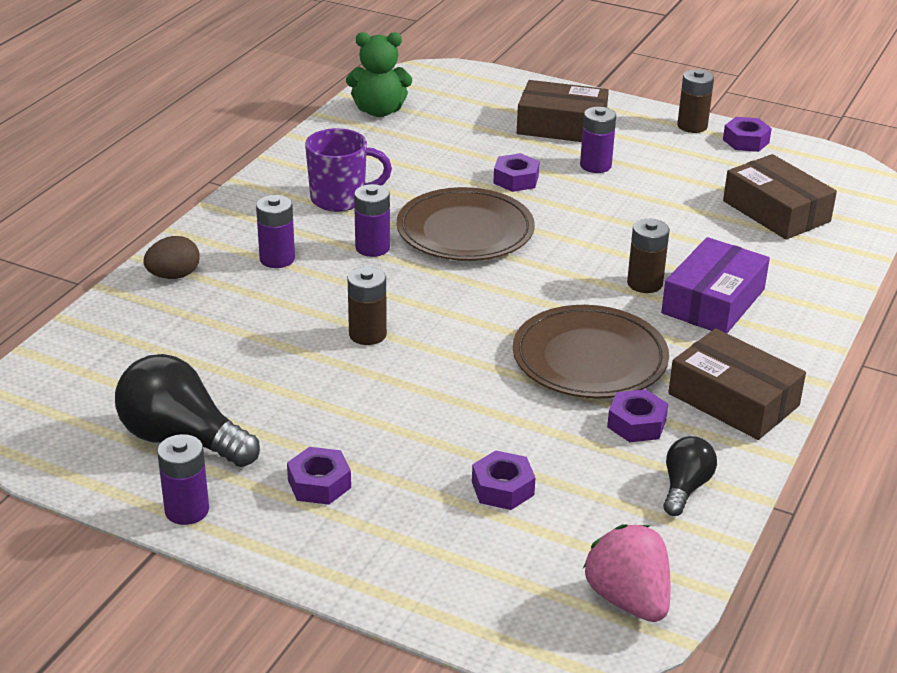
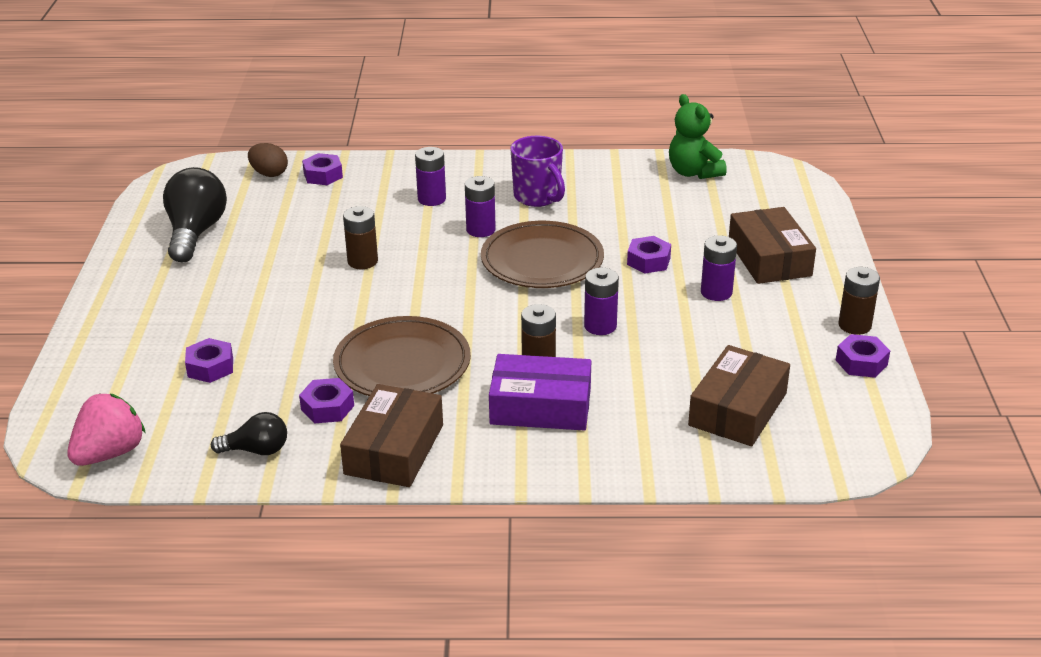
camera: 65 degrees right, 0 degrees up
(174, 276) = (378, 171): brown egg -> brown egg (269, 174)
(187, 510) = (125, 257): purple battery -> purple battery (600, 326)
(319, 484) = (176, 294): purple nut -> purple nut (323, 175)

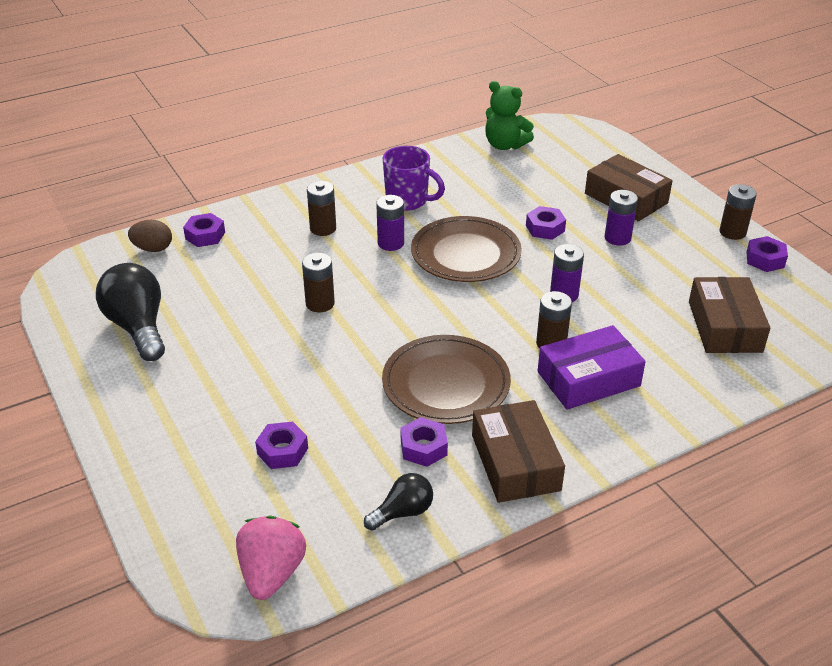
camera: 30 degrees left, 5 degrees up
(431, 199) = (323, 228): purple battery -> brown battery

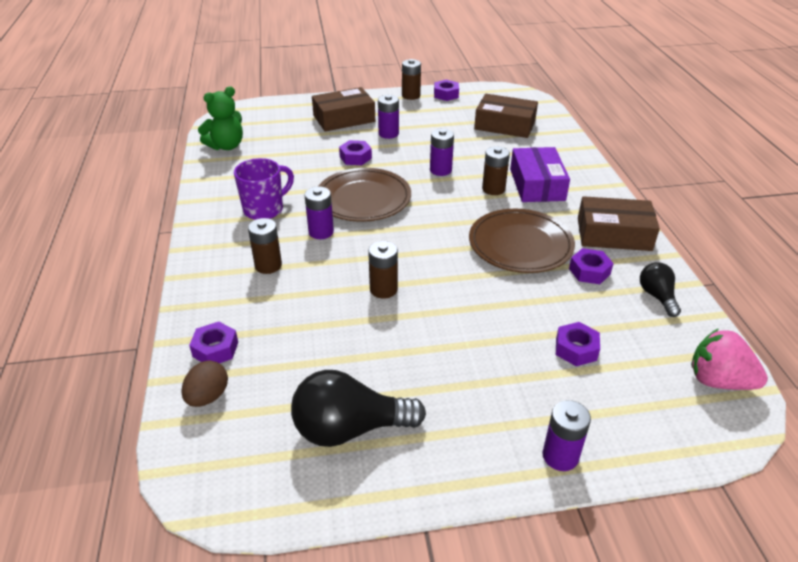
camera: 70 degrees left, 0 degrees up
(136, 456) = (560, 456): none -> purple battery

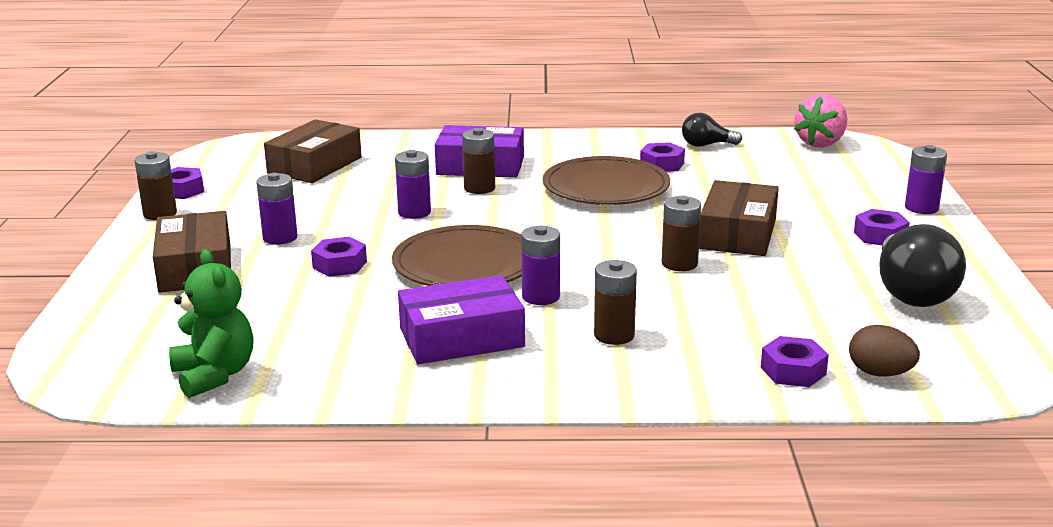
camera: 80 degrees left, 15 degrees down
(265, 209) = (461, 338): purple mug -> purple box
(576, 349) = (783, 185): purple nut -> purple nut (880, 236)
(613, 234) = (598, 146): brown box -> brown box (738, 234)

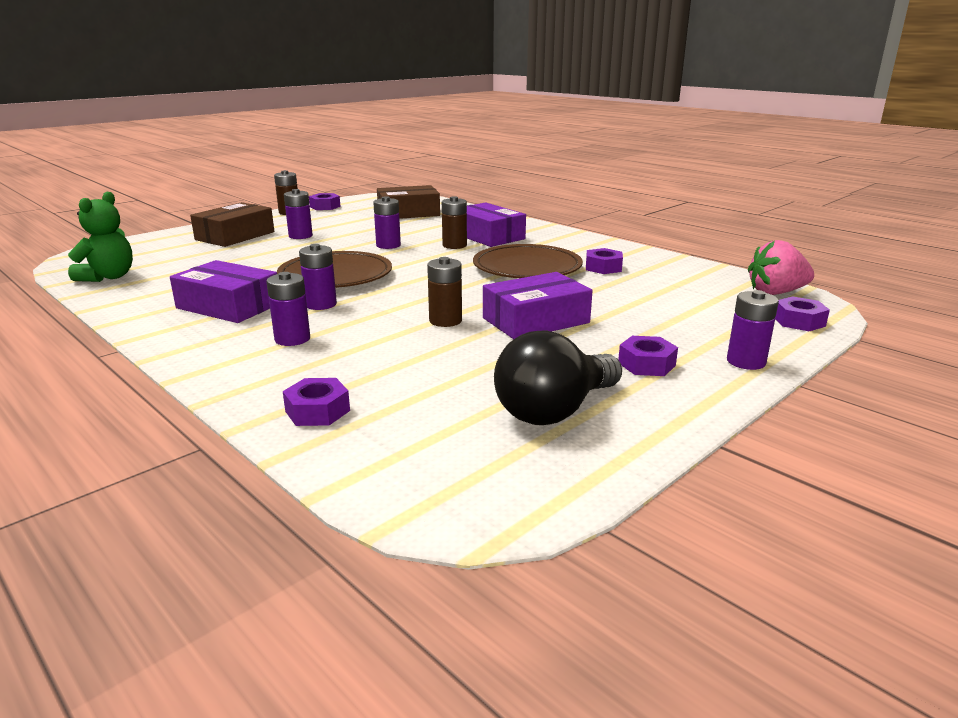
camera: 45 degrees right, 0 degrees up
(340, 265) = (286, 255): purple nut -> purple nut (799, 321)
(614, 335) = (292, 339): brown battery -> purple battery
(706, 145) = (670, 267): black light bulb -> none
(738, 234) = (536, 320): brown box -> purple box
(880, 373) = (363, 446): brown egg -> none

